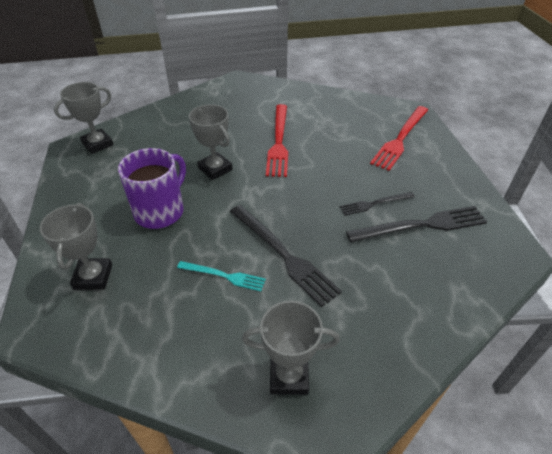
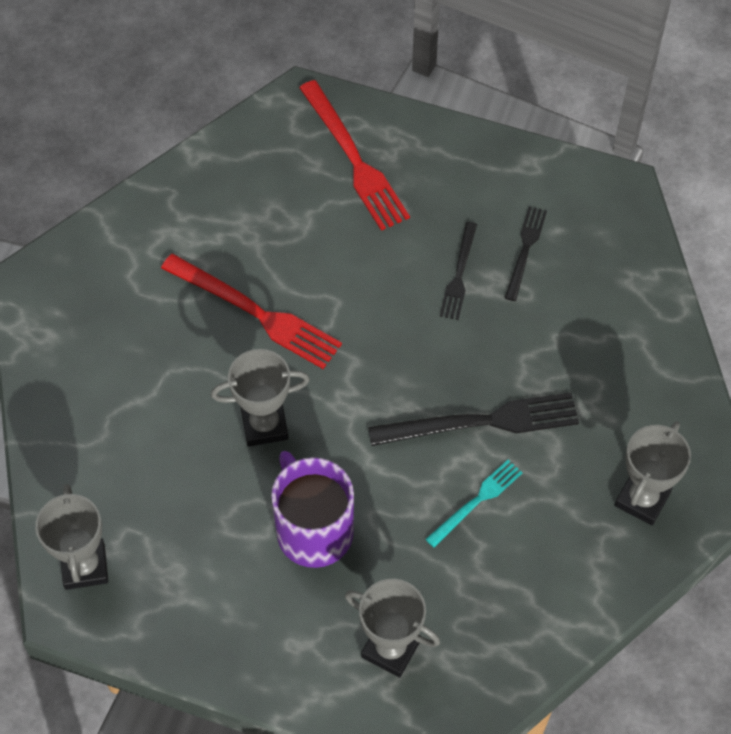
camera: 60 degrees left, 15 degrees up
(421, 225) = (525, 250): black fork -> black fork, size x0.57

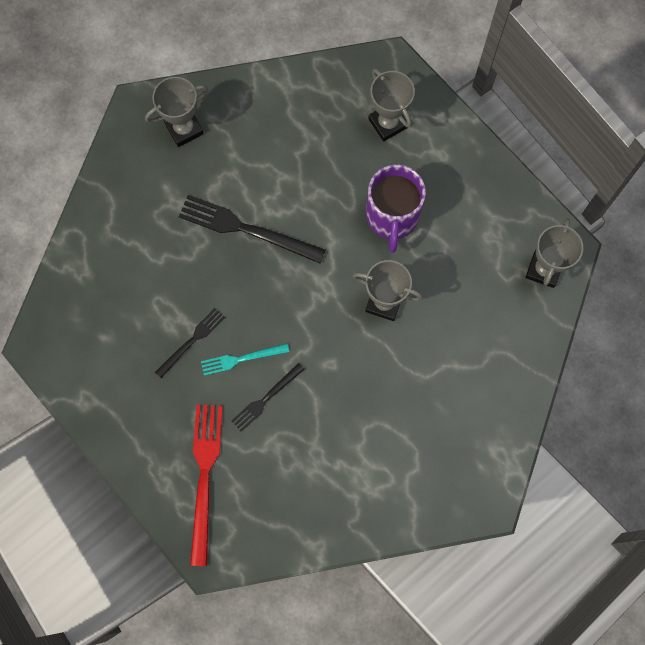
camera: 150 degrees left, 15 degrees up
(256, 313) = (345, 388): red fork -> none
(476, 501) = (283, 181): turquoise fork -> turquoise fork (241, 359)
(525, 250) = (135, 334): black fork -> black fork (266, 398)

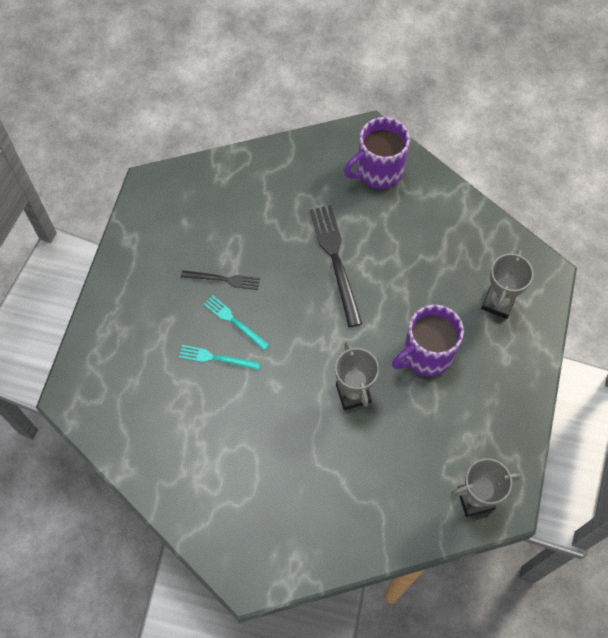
camera: 55 degrees right, 10 degrees down
(184, 129) = (378, 171): grey trophy -> purple mug
(204, 477) = (127, 355): red fork -> none
(266, 398) = (216, 358): black fork -> turquoise fork

